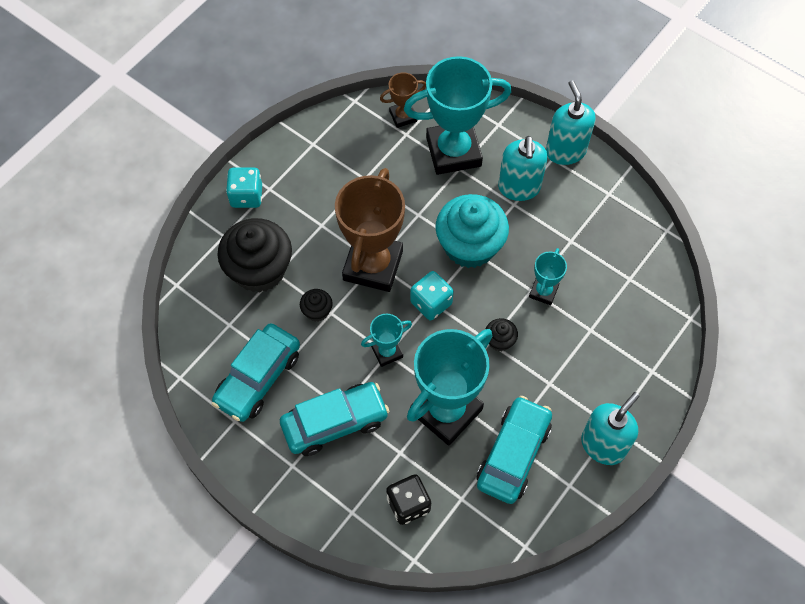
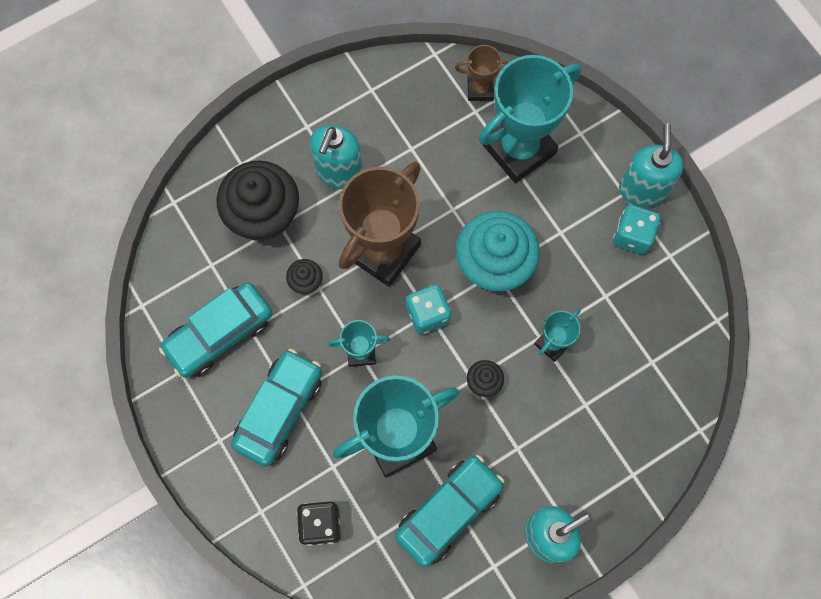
camera: 20 degrees right, 10 degrees up
(246, 196) = (280, 127): turquoise dice -> turquoise dice (632, 235)
(335, 422) = (279, 410): turquoise car -> turquoise car turned 60 degrees counterclockwise
(453, 152) = (519, 149): turquoise trophy -> turquoise trophy turned 45 degrees counterclockwise
(519, 188) = (574, 215): turquoise soap dispenser -> turquoise soap dispenser (339, 172)

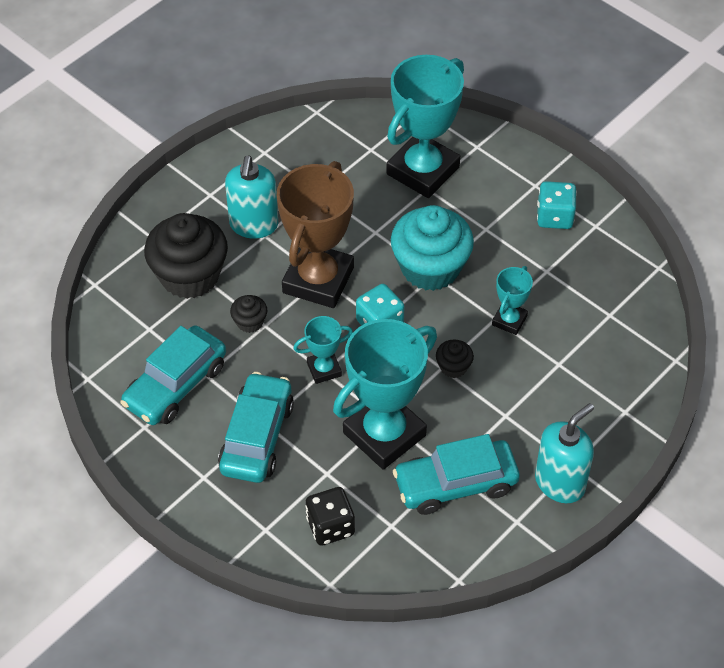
camera: 15 degrees left, 20 degrees down
(448, 511) = (455, 484): turquoise car -> turquoise car turned 135 degrees counterclockwise
(480, 89) = (369, 131): brown trophy -> none
(642, 189) = (551, 178): turquoise soap dispenser -> none

